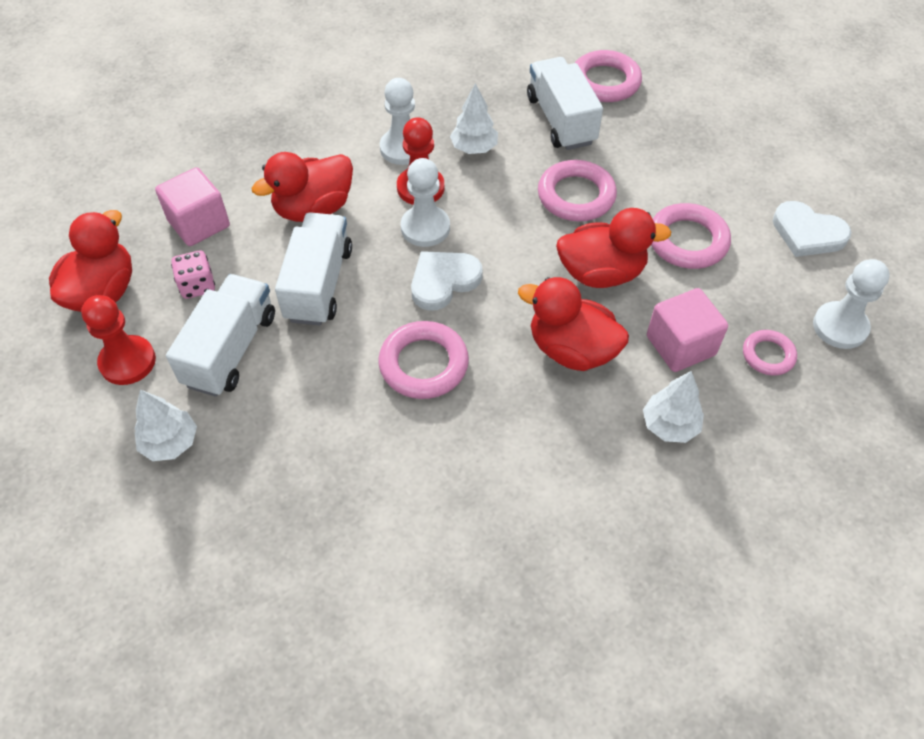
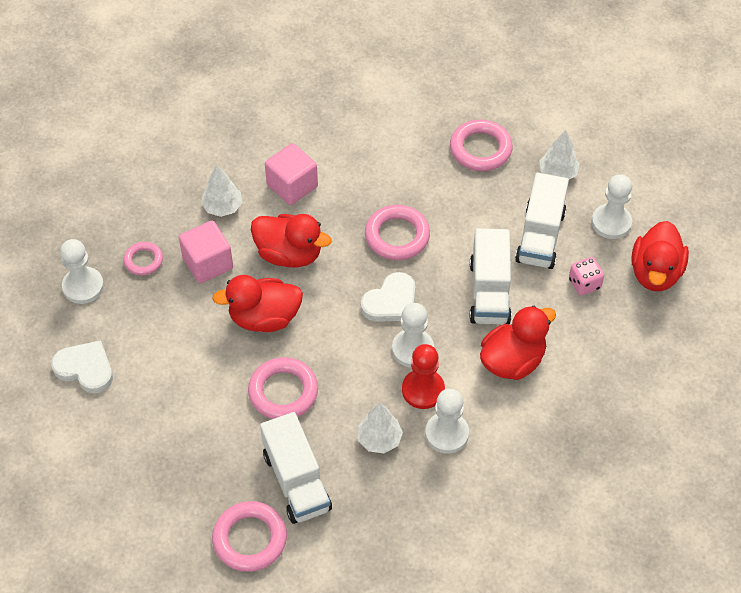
camera: 175 degrees right, 0 degrees up
(128, 362) = (611, 223): red pawn -> white pawn
(199, 224) = (605, 339): pink cube -> pink cube (292, 186)
(687, 241) = (190, 353): pink ring -> pink ring (480, 149)

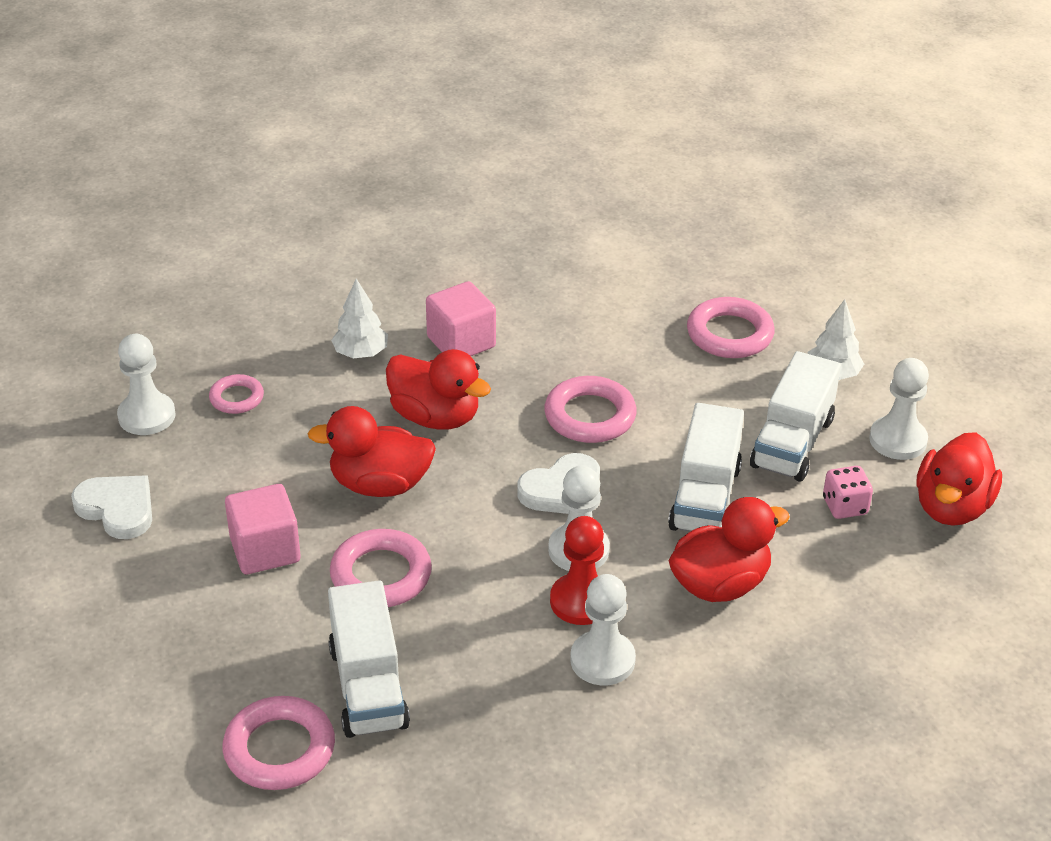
camera: 10 degrees right, 15 degrees down
(208, 263) = (321, 412): pink cube -> pink cube (265, 550)
(379, 439) = (502, 652): white tree -> none

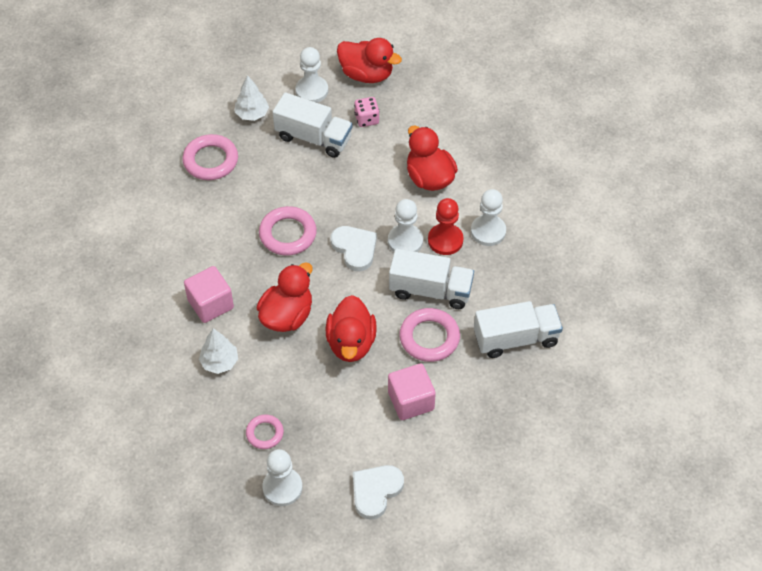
camera: 90 degrees left, 15 degrees up
(279, 749) = (564, 378): pink ring -> none
(705, 497) = (360, 181): white truck -> white truck (430, 290)

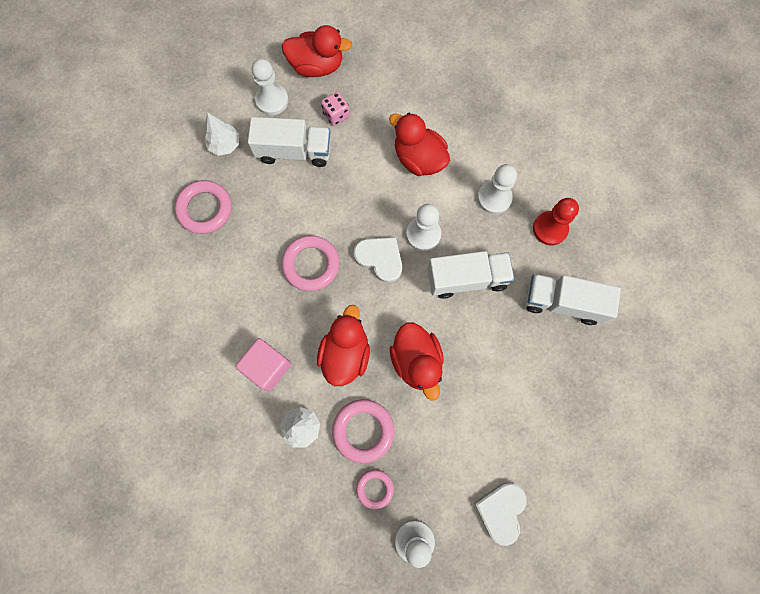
camera: 20 degrees left, 20 degrees up
(411, 401) = (495, 403): pink cube -> none
(429, 338) = (485, 330): pink ring -> pink ring (363, 430)
(445, 240) = (459, 221): red pawn -> red pawn (550, 229)
(516, 339) = (563, 303): white truck -> white truck turned 135 degrees counterclockwise

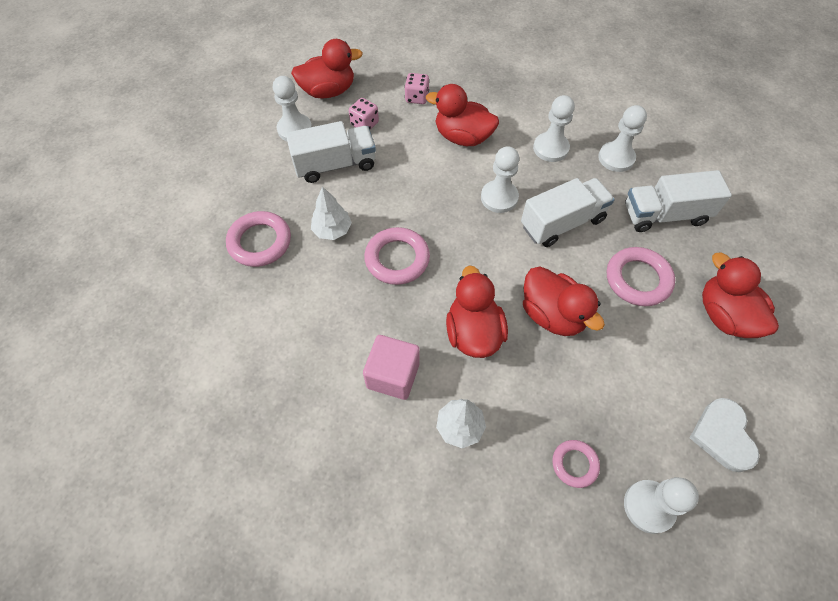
camera: 20 degrees left, 15 degrees down
(224, 144) = (260, 179): white tree -> white tree (332, 230)
(363, 430) = (530, 405): pink ring -> pink ring (638, 279)
(380, 258) = (466, 231): white heart -> none
(395, 100) = (417, 97): none -> pink dice
(550, 229) = (616, 158): red pawn -> white pawn
(561, 415) = (724, 315): none -> red duck

